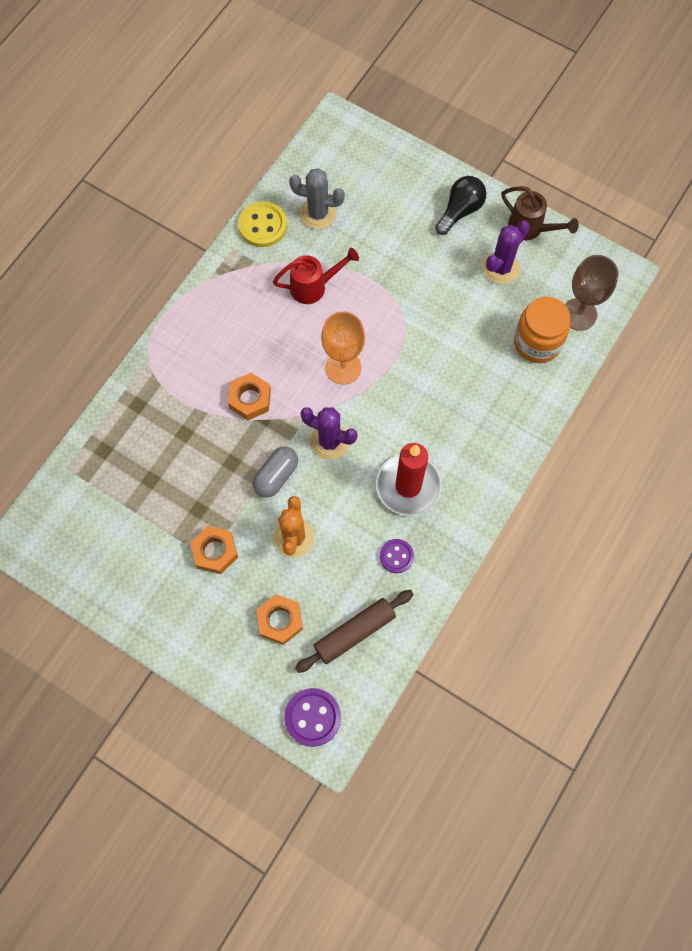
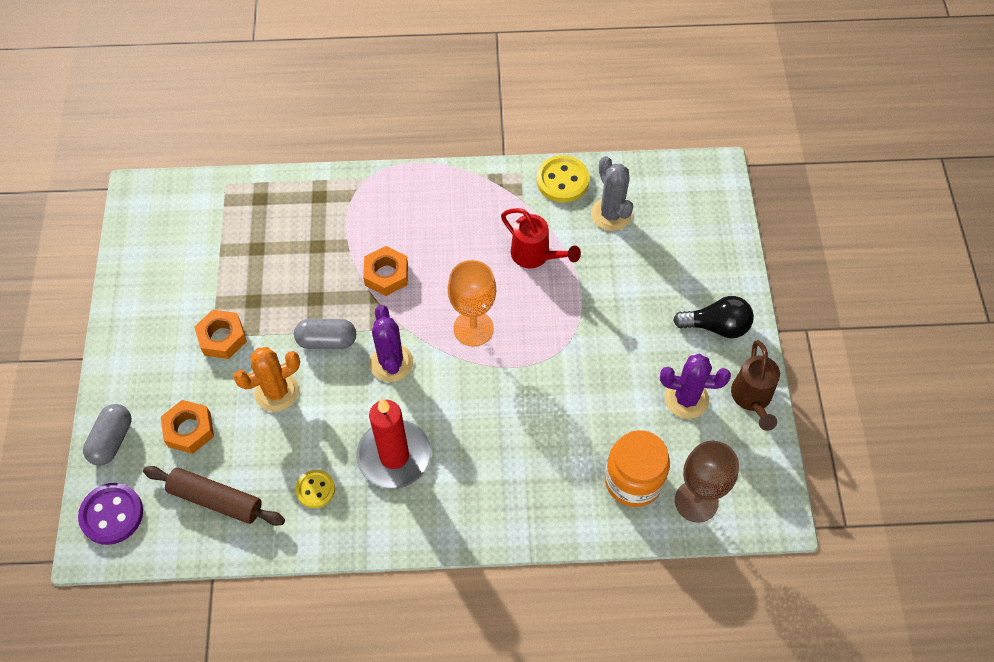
camera: 55 degrees right, 10 degrees down
(246, 684) = (112, 440): none -> grey capsule
(396, 556) = (315, 489): purple button -> yellow button

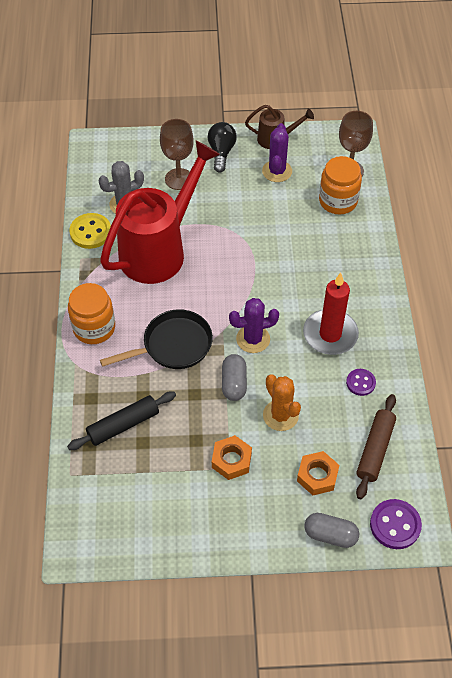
camera: 90 degrees left, 5 degrees down
(281, 229) = (123, 425): none -> black rolling pin
(315, 489) = (360, 383): yellow button -> purple button
(386, 275) = (173, 345): orange nut -> black pan
(415, 193) = (94, 328): none -> orange jar
(473, 328) = (223, 288): orange goblet -> none
(535, 256) = (159, 250): red watering can -> red watering can, size x2.19
(660, 274) = (179, 179): none -> brown goblet

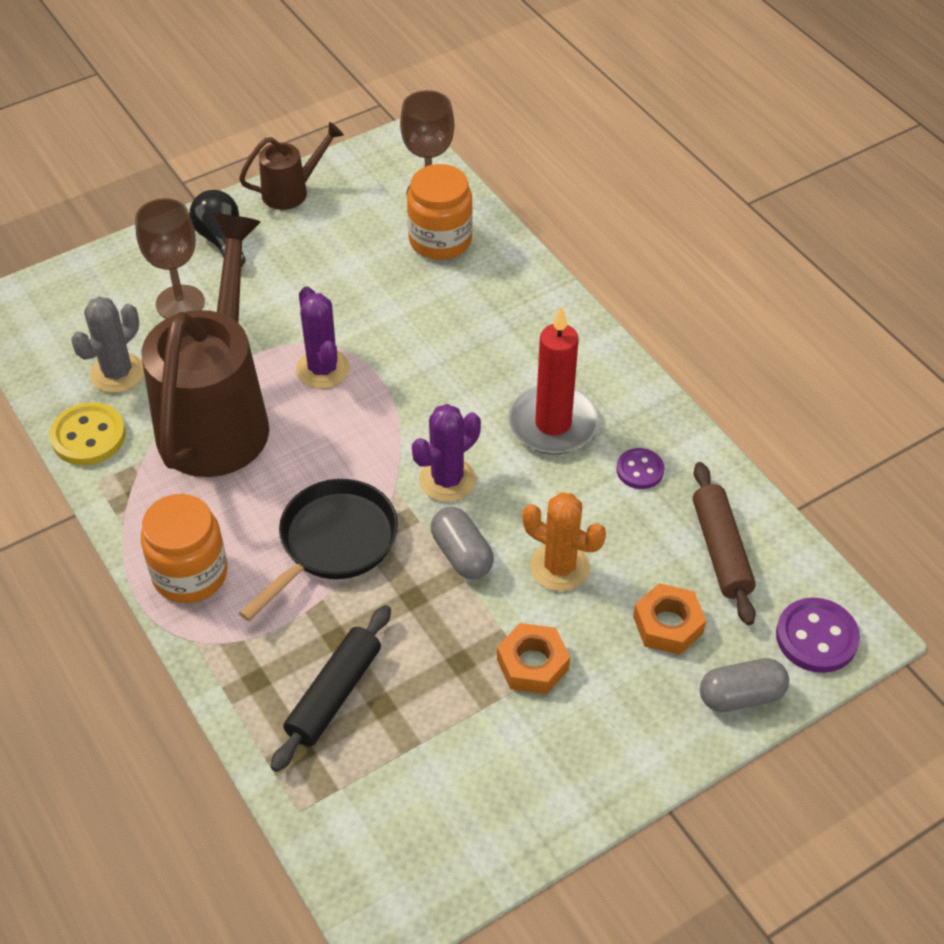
camera: 30 degrees left, 5 degrees down
(159, 250) = (218, 416): red watering can -> brown watering can
(277, 171) = (323, 234): purple cactus -> purple cactus (323, 369)

